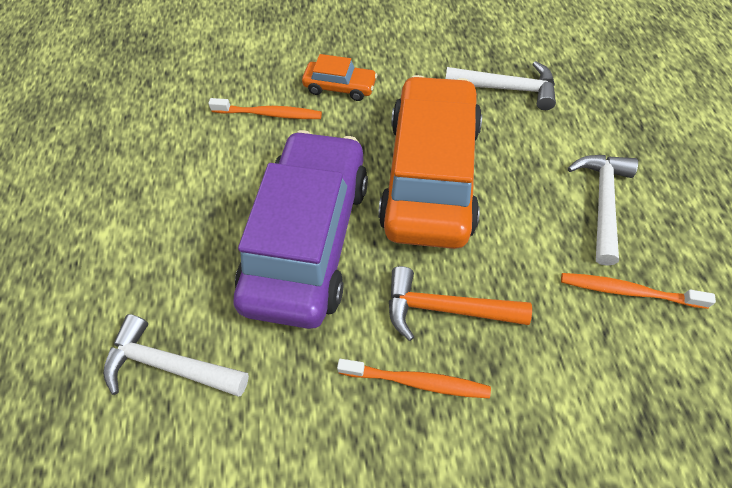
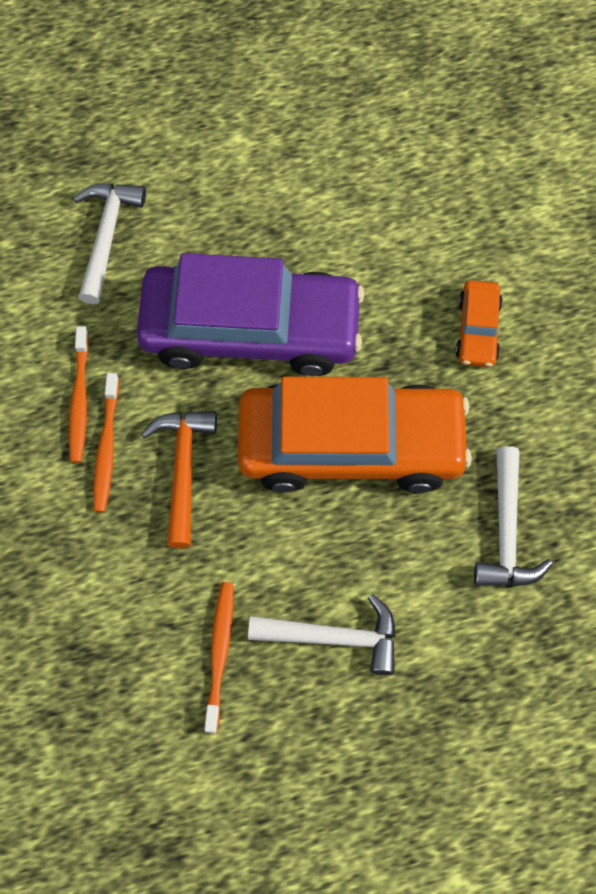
camera: 80 degrees right, 10 degrees up
(269, 114) = (420, 257): orange toothbrush -> orange toothbrush (79, 399)

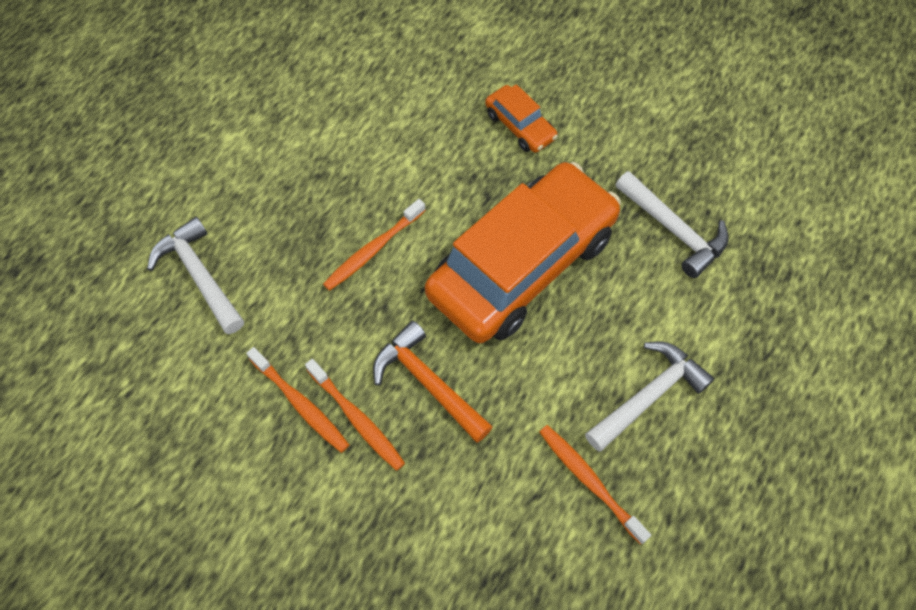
camera: 45 degrees left, 5 degrees down
(250, 329) = (373, 249): purple car -> orange toothbrush

